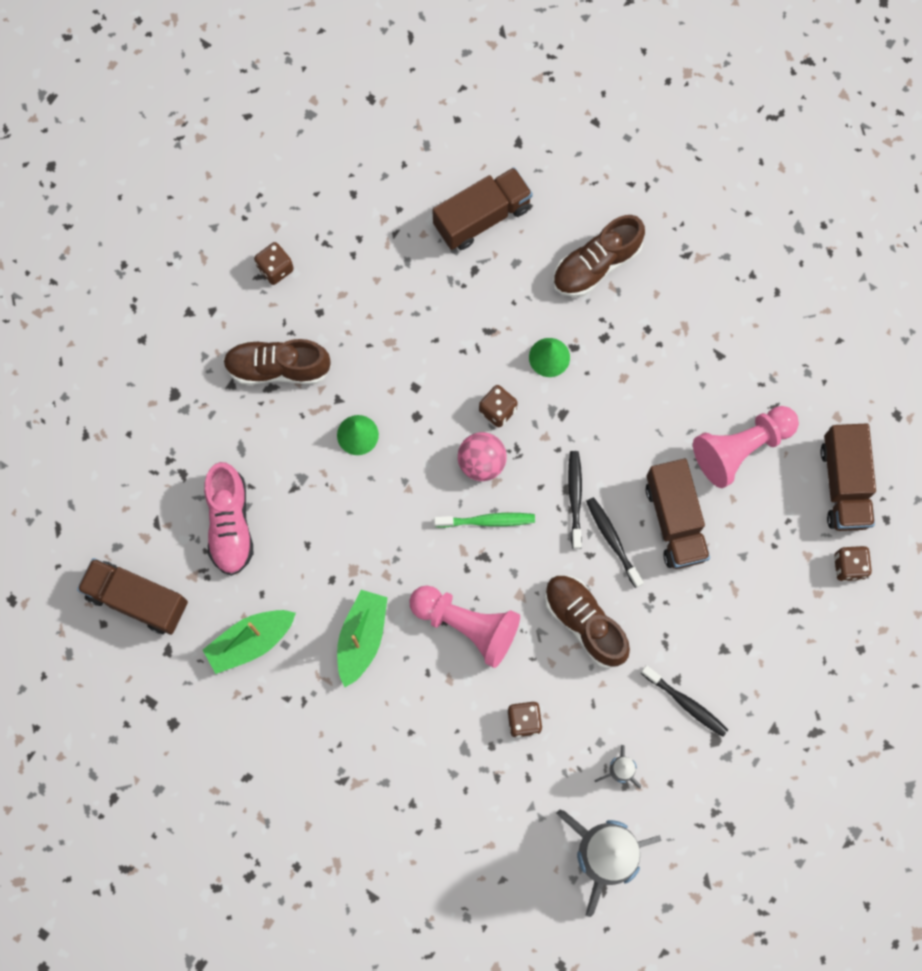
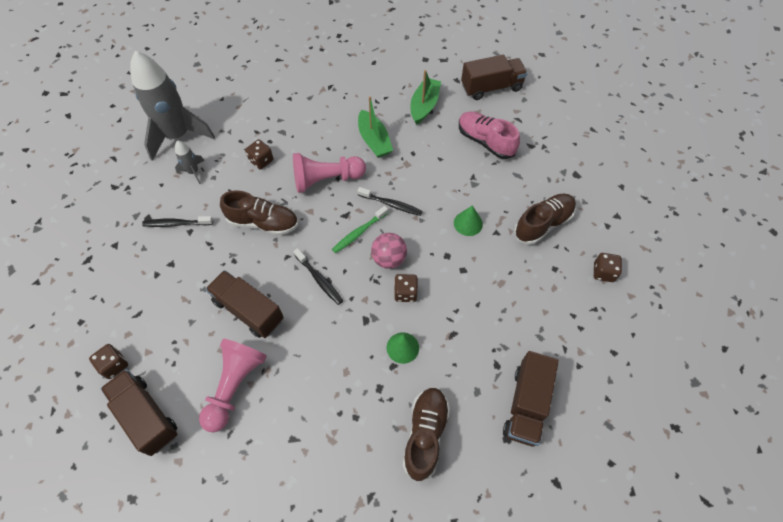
camera: 140 degrees right, 15 degrees down
(612, 540) = (279, 273): black toothbrush -> black toothbrush (391, 204)

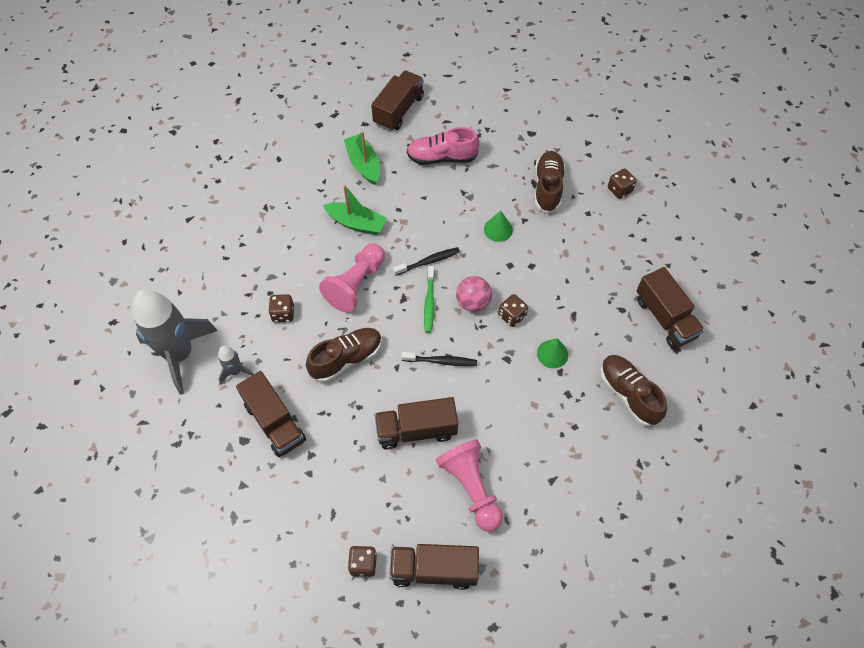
camera: 45 degrees left, 0 degrees up
(176, 224) = (275, 422): black toothbrush -> brown truck

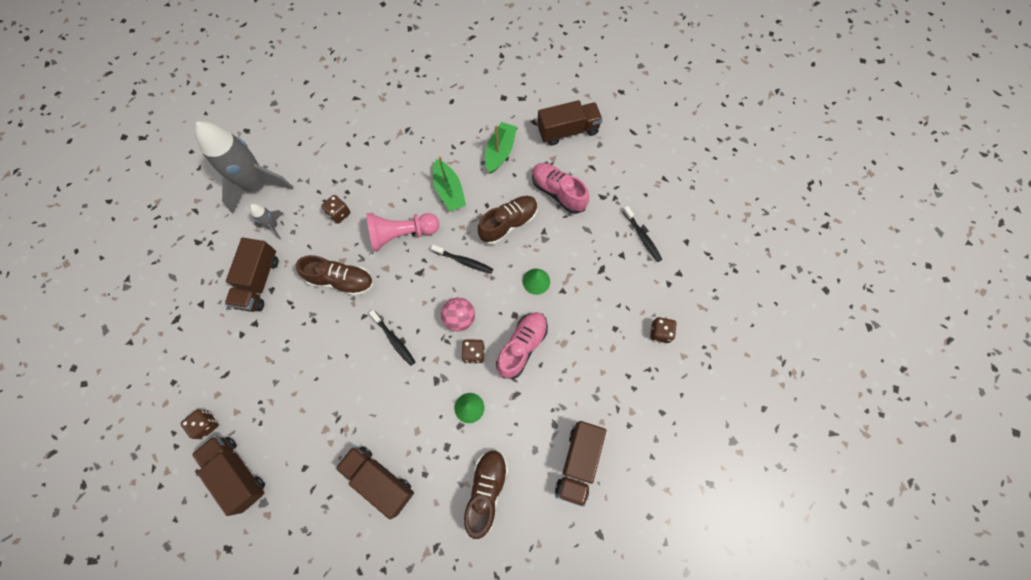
camera: 45 degrees right, 10 degrees up
(416, 430) = (328, 371): brown truck -> brown truck (379, 480)
(429, 303) = (432, 291): green toothbrush -> none
(471, 488) = (316, 445): pink pawn -> none
(536, 139) = (642, 237): none -> black toothbrush
(540, 280) = (522, 346): none -> pink shoe
(548, 188) = (607, 282): brown shoe -> brown shoe (508, 223)

